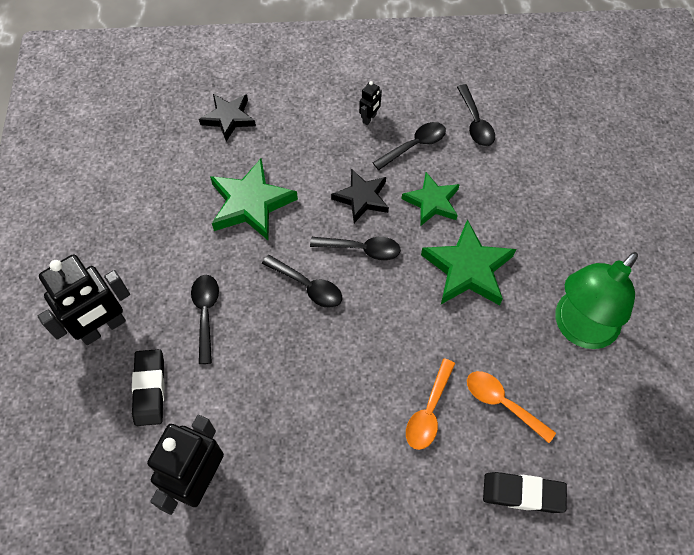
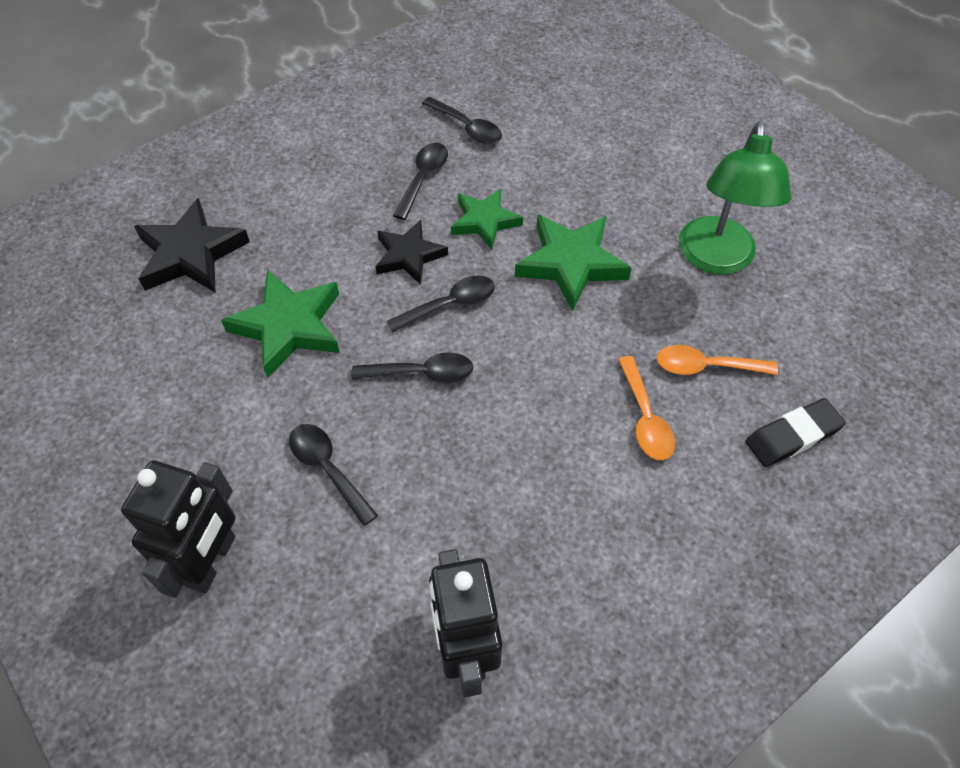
camera: 35 degrees left, 5 degrees down
(149, 389) = (325, 590): black eraser -> none
(228, 118) = (190, 254): black star -> black star, size x1.51
(369, 118) = (354, 176): black robot -> none

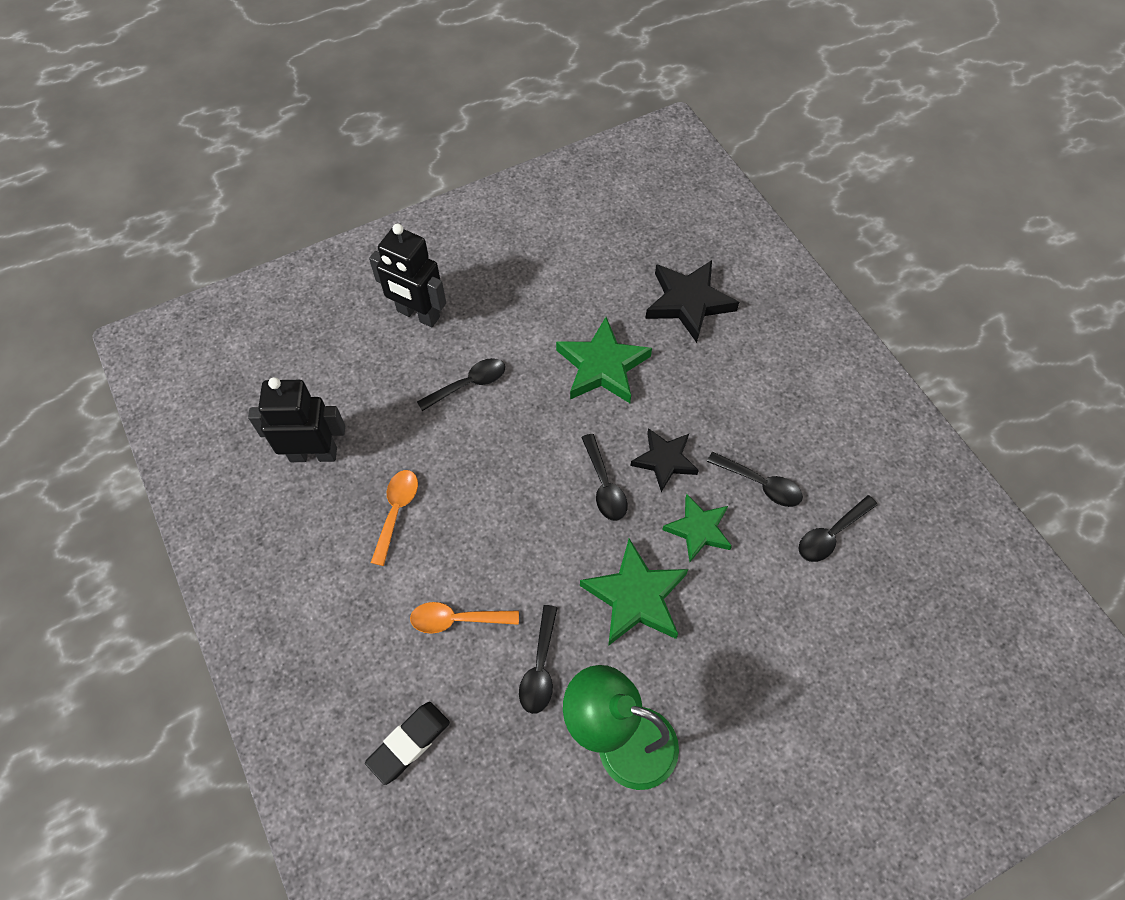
camera: 100 degrees right, 5 degrees up
(422, 373) = (538, 455): black spoon -> black spoon (540, 667)
(706, 366) = (496, 688): orange spoon -> orange spoon (396, 511)
(792, 436) = (409, 743): black eraser -> black eraser turned 60 degrees clockwise

